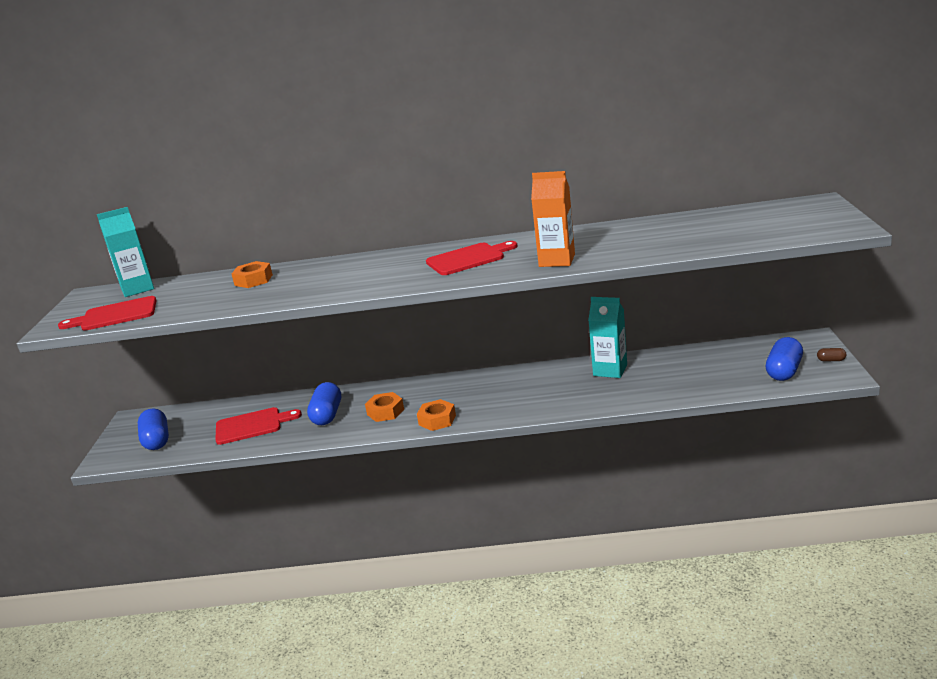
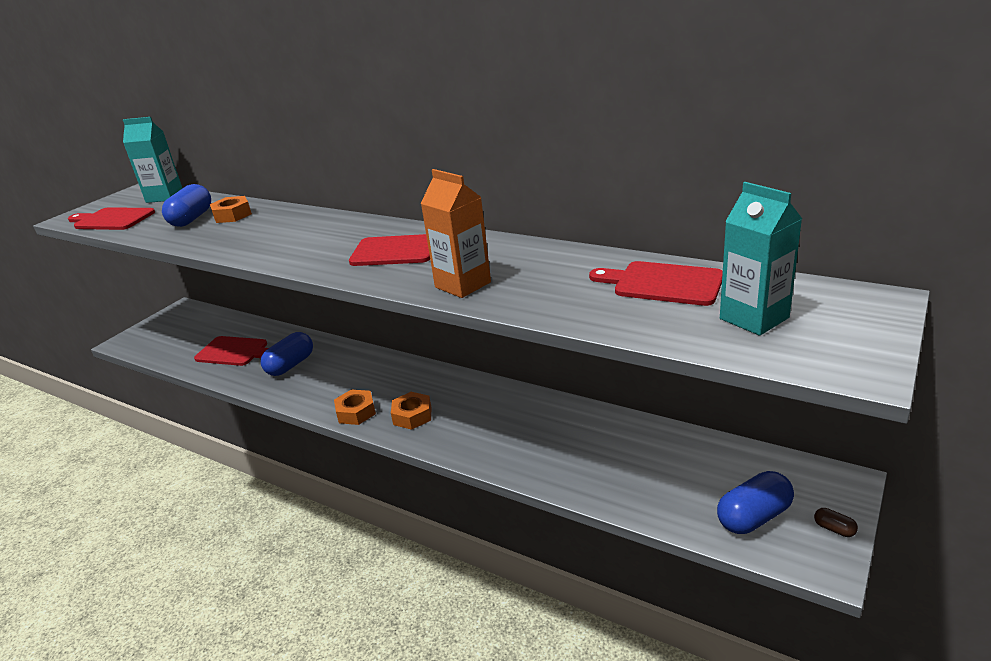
camera: 30 degrees right, 5 degrees up
(157, 440) = (169, 338): blue capsule -> blue capsule (192, 219)
(385, 412) = (331, 382): orange nut -> orange nut (412, 416)
(610, 370) = (565, 422): turquoise carton -> turquoise carton (754, 318)
(689, 225) = (663, 284): none -> red cutting board

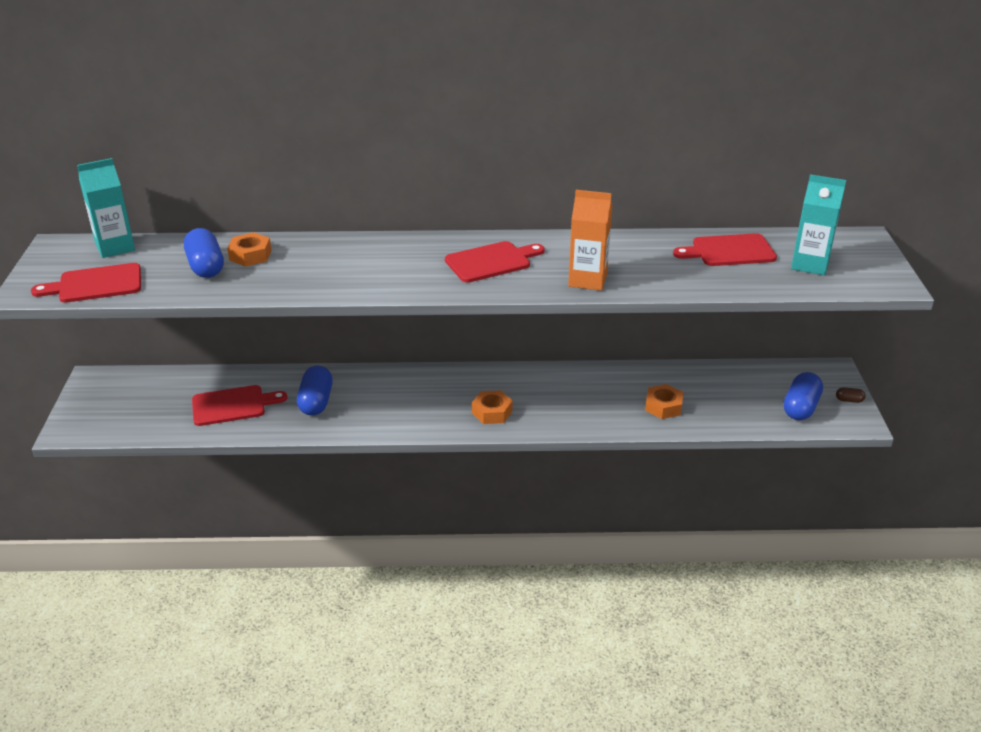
camera: 35 degrees left, 5 degrees up
(356, 412) = (437, 424): orange nut -> orange nut (663, 406)

